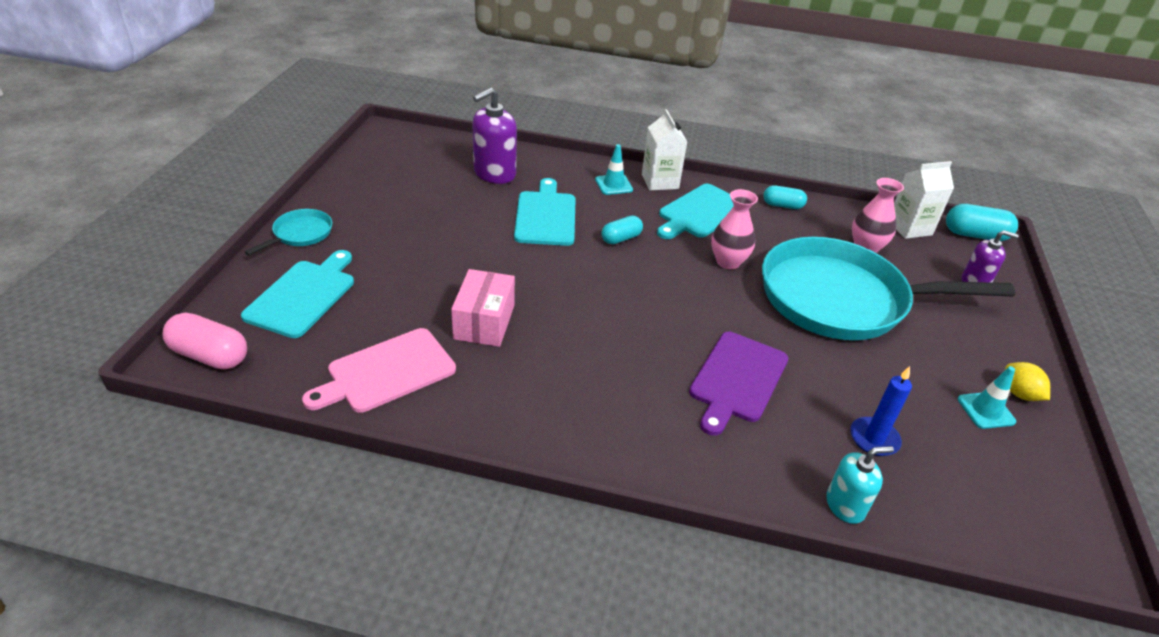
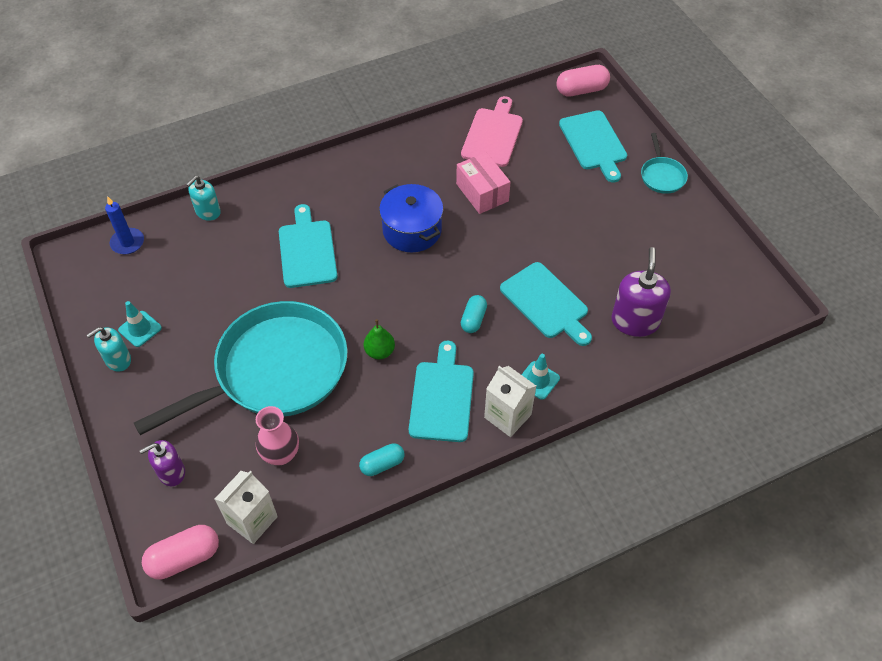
camera: 145 degrees right, 15 degrees up
(600, 332) = (412, 230): none -> blue pot
(728, 262) = (379, 351): pink vase -> green pear
(737, 379) = (307, 251): purple cutting board -> turquoise cutting board
(874, 439) = (206, 262): blue candle -> blue candle (127, 243)
(975, 235) = (184, 558): turquoise capsule -> pink capsule
(1019, 394) = (118, 360): yellow lemon -> turquoise soap dispenser

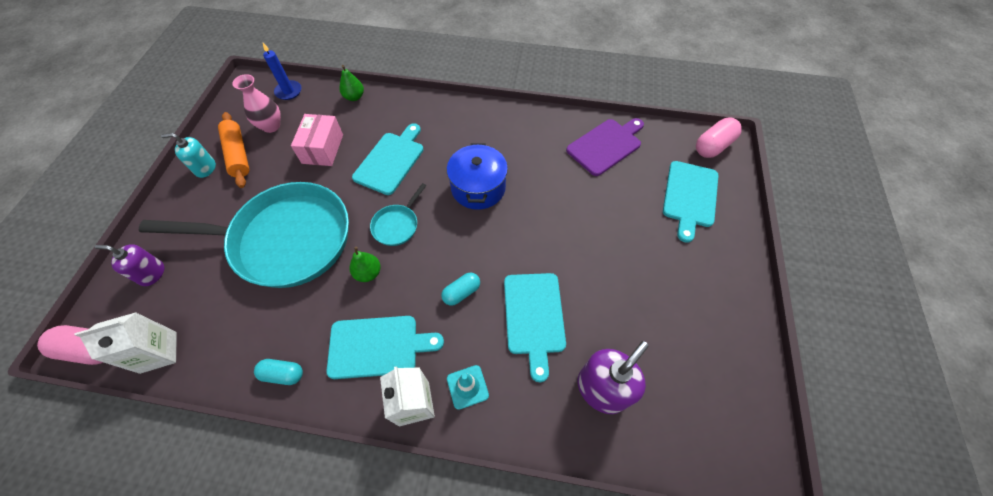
camera: 35 degrees right, 5 degrees up
(140, 329) = (238, 154): turquoise traffic cone -> orange rolling pin
(208, 212) = (354, 97): turquoise soap dispenser -> green pear
(281, 454) = (227, 311): pink vase -> pink vase (271, 126)
(441, 397) = (378, 346): turquoise cutting board -> turquoise cutting board turned 45 degrees clockwise
(482, 192) = (558, 187): pink box -> pink box (323, 149)
(493, 135) = (606, 145): pink cutting board -> purple cutting board
(581, 90) = (713, 146): pink capsule -> pink capsule turned 60 degrees counterclockwise
(662, 176) = (734, 260): turquoise pan -> turquoise pan (397, 225)

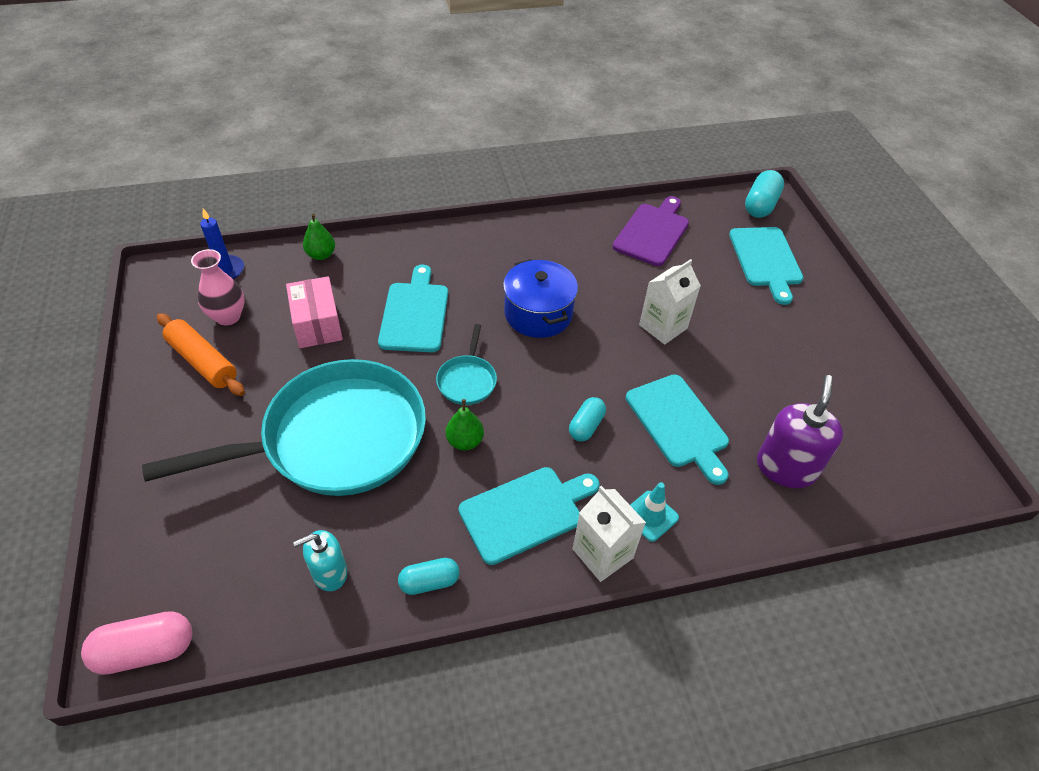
camera: 25 degrees left, 10 degrees down
(152, 273) = (173, 535): purple soap dispenser -> none
(158, 352) = (246, 619): white carton -> white carton (663, 326)
(205, 168) = (165, 391): turquoise soap dispenser -> turquoise soap dispenser (329, 573)
(713, 146) = (760, 205): pink capsule -> turquoise capsule

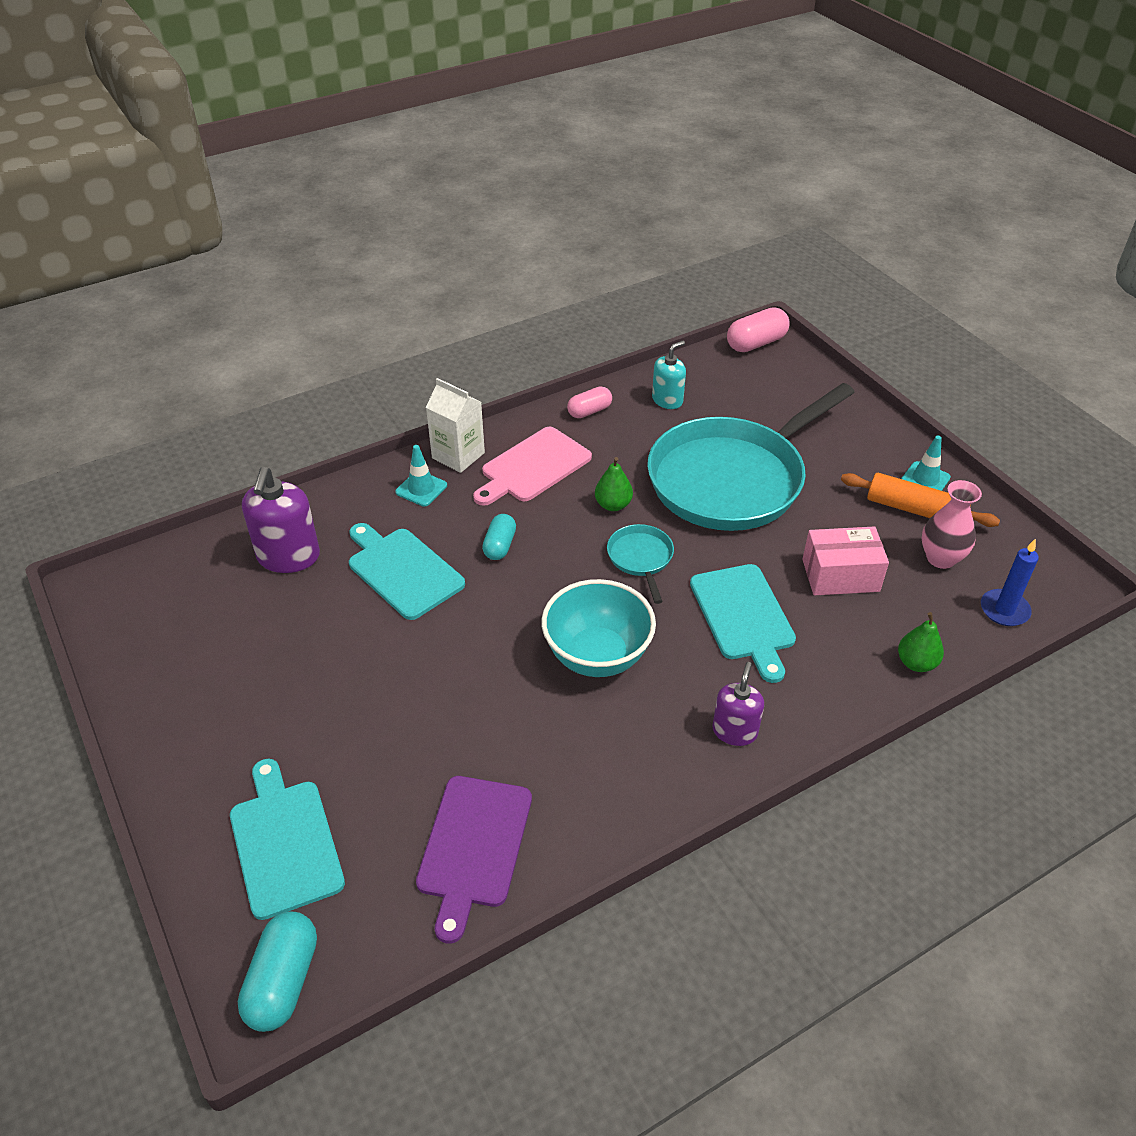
camera: 165 degrees right, 5 degrees down
(162, 388) = (925, 479): none -> turquoise traffic cone
(317, 324) = (840, 575): pink box -> pink box turned 60 degrees counterclockwise
(429, 582) = (589, 411): turquoise capsule -> pink capsule
(470, 248) = (734, 731): none -> purple soap dispenser
(525, 512) = (533, 467): turquoise cutting board -> pink cutting board
(538, 314) = (597, 656): blue pot -> turquoise bowl
(663, 326) = (434, 681): white carton -> none

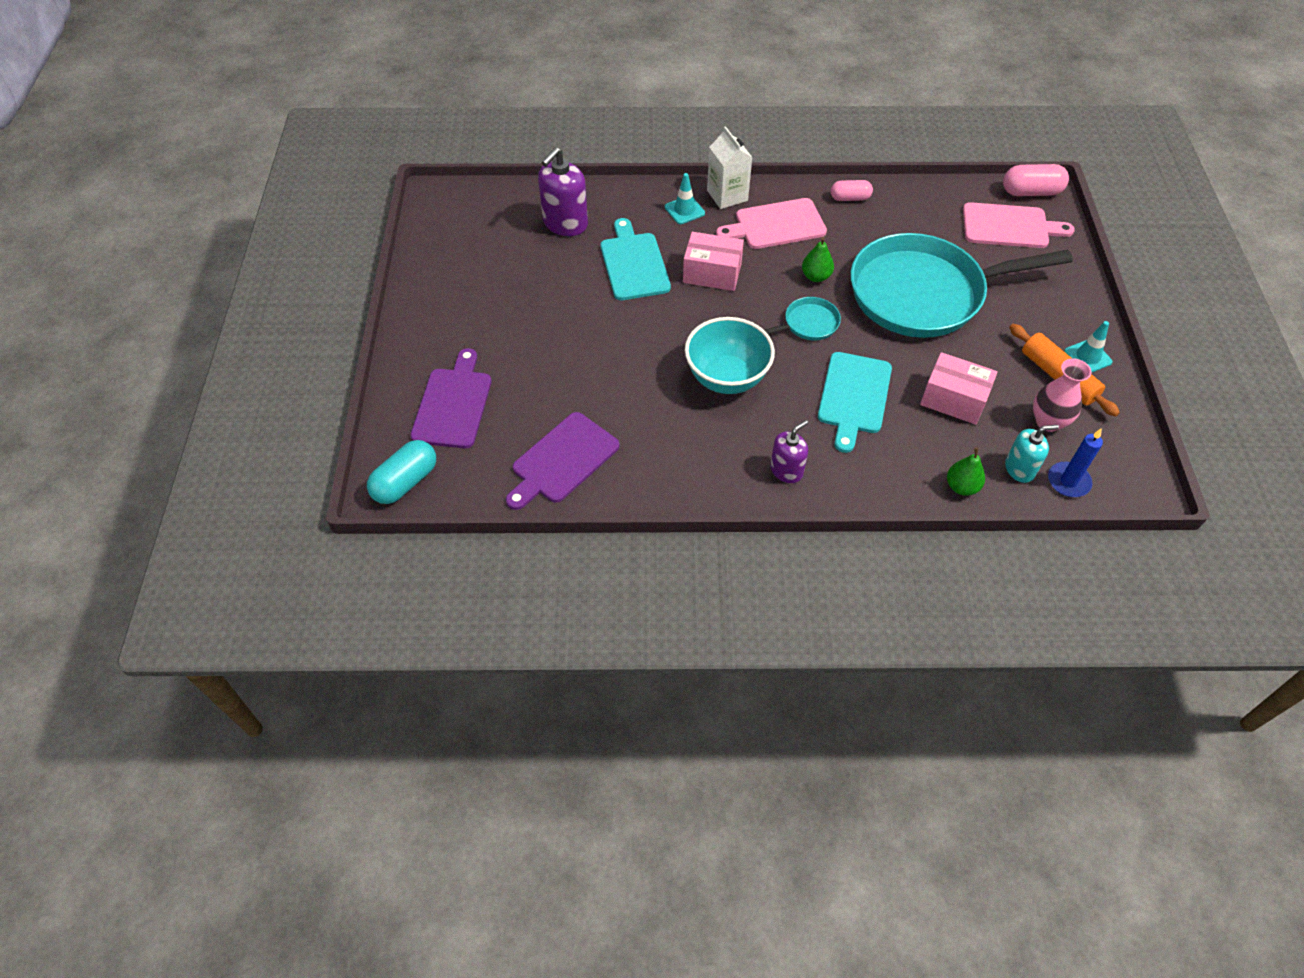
camera: 30 degrees right, 10 degrees up
(284, 842) = (453, 404): turquoise cutting board -> purple cutting board
(499, 546) = (712, 273): turquoise capsule -> pink box
(641, 558) = (808, 324): turquoise pan -> turquoise pan turned 45 degrees clockwise
(667, 400) = (919, 212): turquoise soap dispenser -> turquoise soap dispenser (1019, 469)
(761, 382) = (1009, 226): none -> pink cutting board

